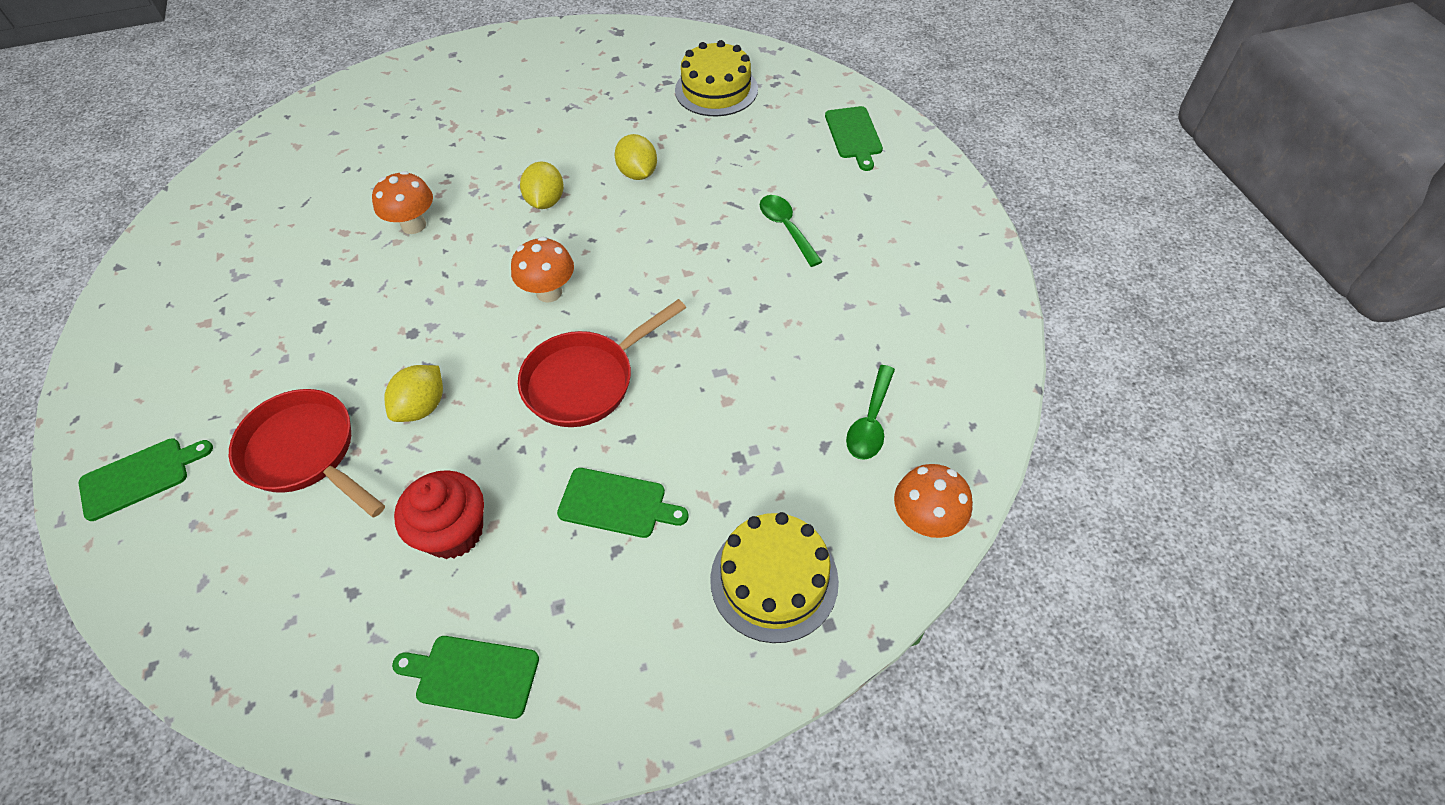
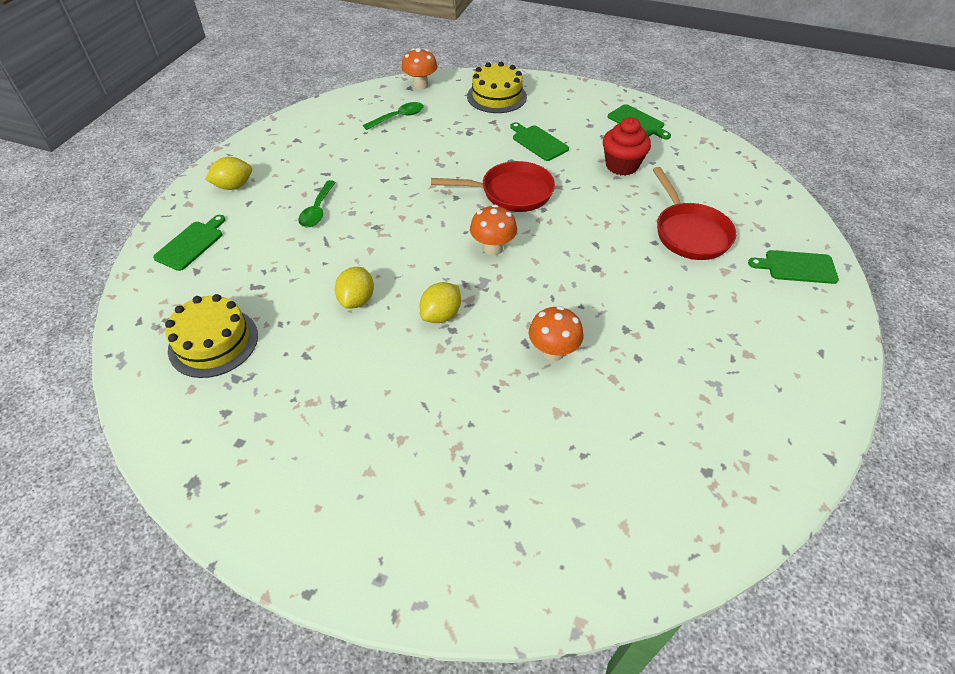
camera: 145 degrees left, 5 degrees down
(422, 407) = (610, 223): yellow lemon -> yellow lemon (234, 186)

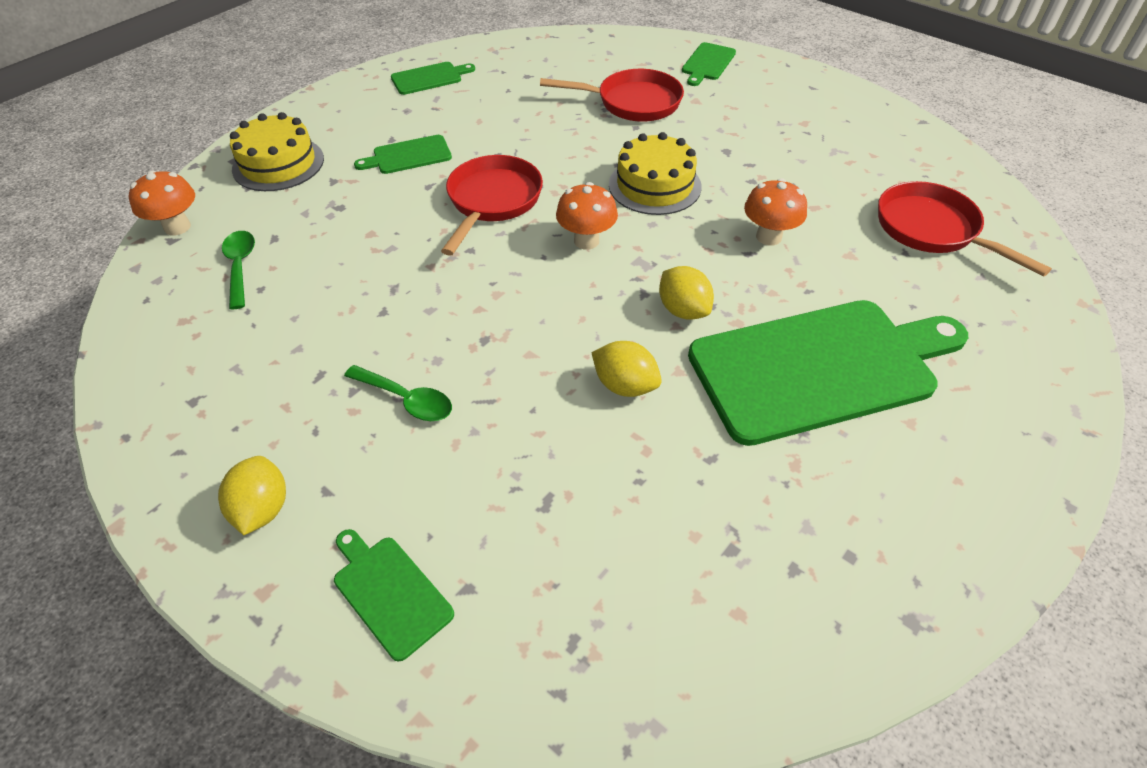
camera: 70 degrees left, 0 degrees up
(213, 342) = (649, 574): yellow cake -> yellow cake (654, 185)
(409, 405) = (819, 368): none -> green cutting board
(621, 165) = (499, 110): red cupcake -> none
(630, 476) = (932, 230): none -> red pan

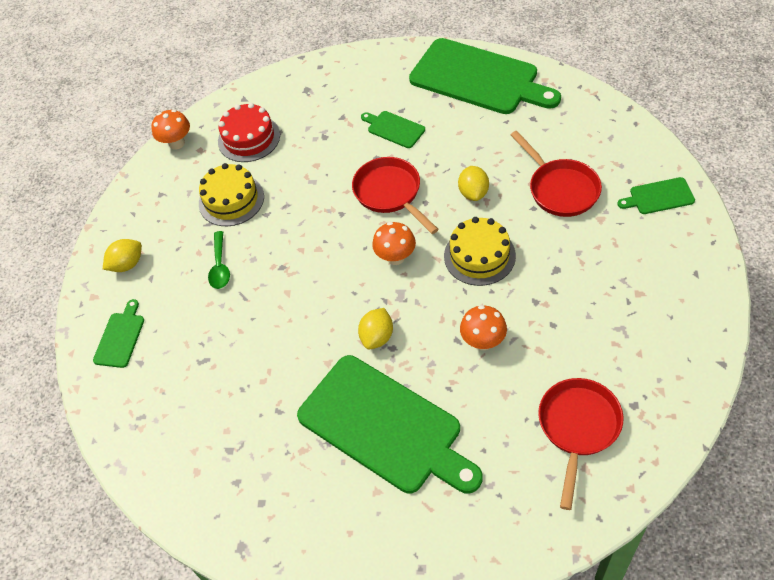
camera: 60 degrees right, 5 degrees up
(177, 227) = (254, 93): orange mushroom -> orange mushroom (177, 143)
(240, 267) = (249, 138): green spoon -> red cake
(278, 164) = (334, 85): yellow cake -> yellow cake (231, 200)
(429, 78) = (478, 78): green cutting board -> green cutting board, size x2.29
(492, 201) = (390, 193): red pan -> red pan turned 105 degrees counterclockwise
(625, 385) = (298, 345): yellow lemon -> yellow lemon (473, 193)

